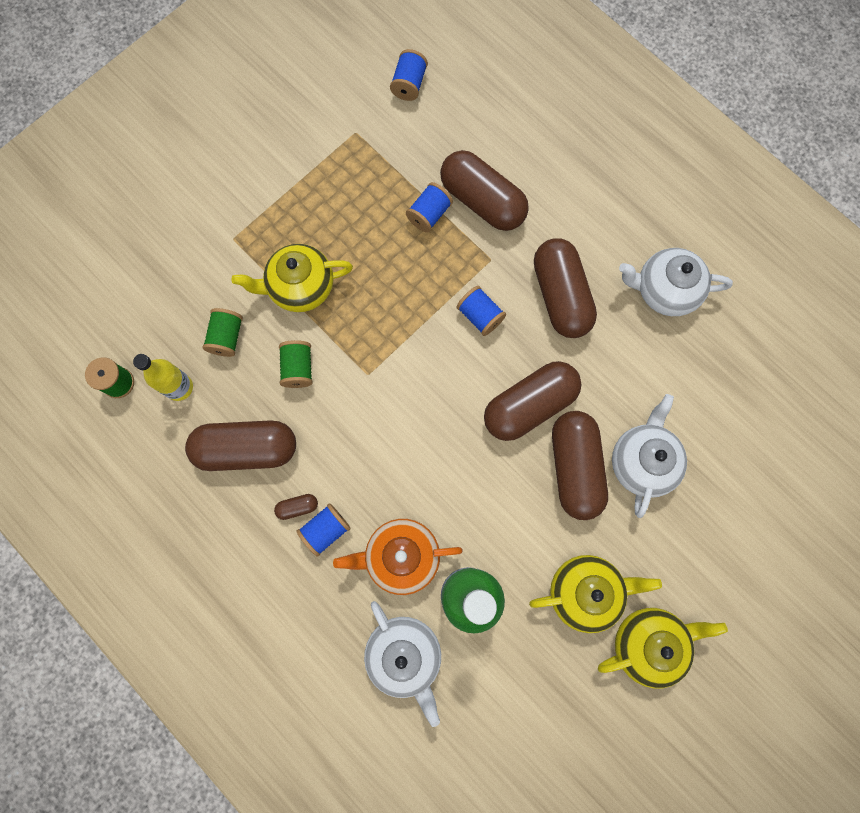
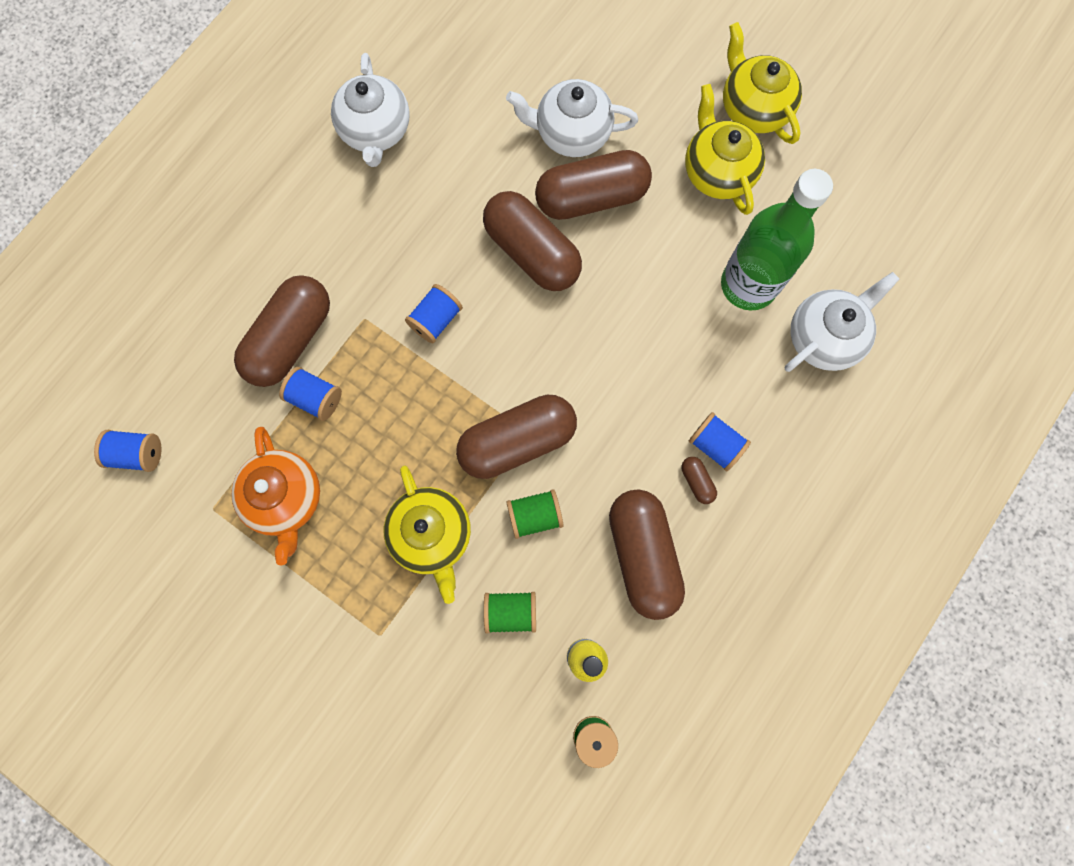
camera: 100 degrees left, 0 degrees up
(400, 556) = (725, 359): orange teapot -> orange teapot (286, 499)
(560, 296) = (398, 236): brown capsule -> brown capsule (517, 441)

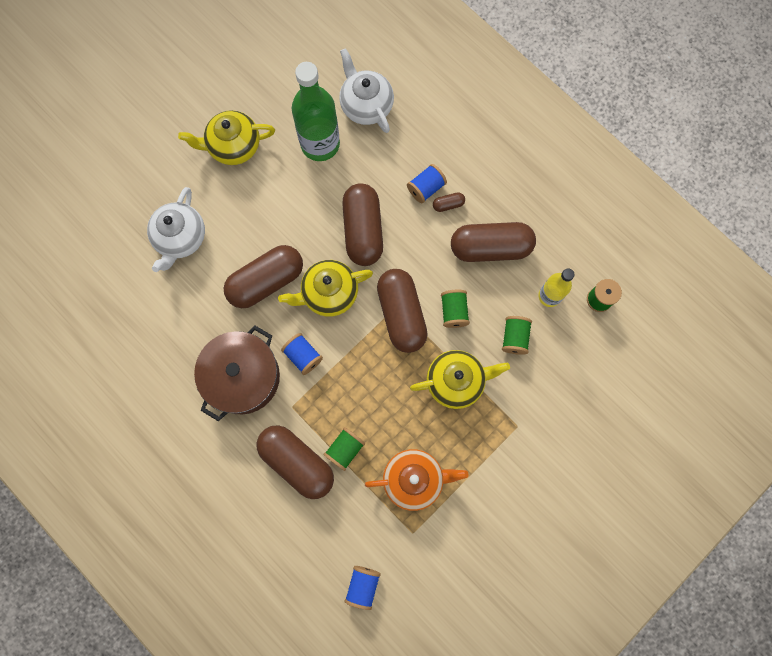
camera: 80 degrees left, 0 degrees up
(315, 398) = (345, 449): blue spool -> green spool
(375, 131) = (145, 378): white teapot -> none
(395, 248) = (242, 377): none -> brown pot
(591, 197) = (233, 233): brown capsule -> brown capsule (363, 230)
(753, 108) = (191, 113): yellow teapot -> yellow teapot (328, 293)

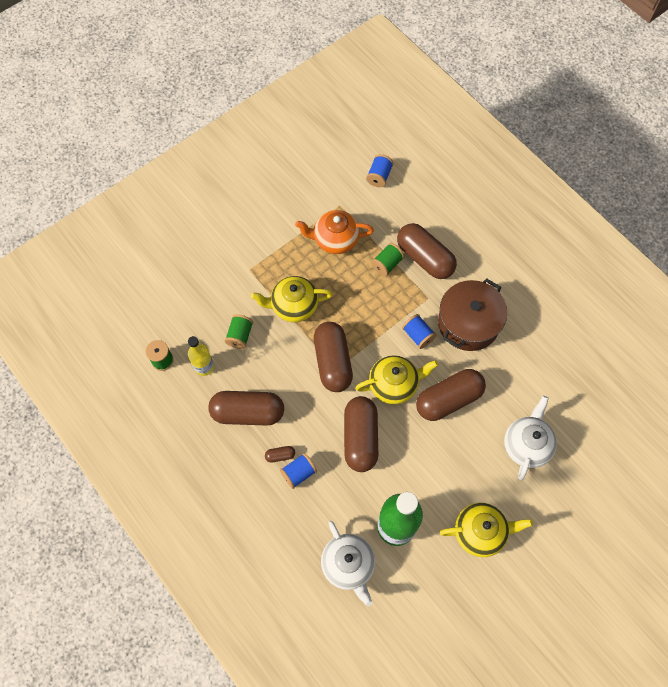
camera: 175 degrees left, 10 degrees down
(454, 311) = (288, 360): green spool -> none

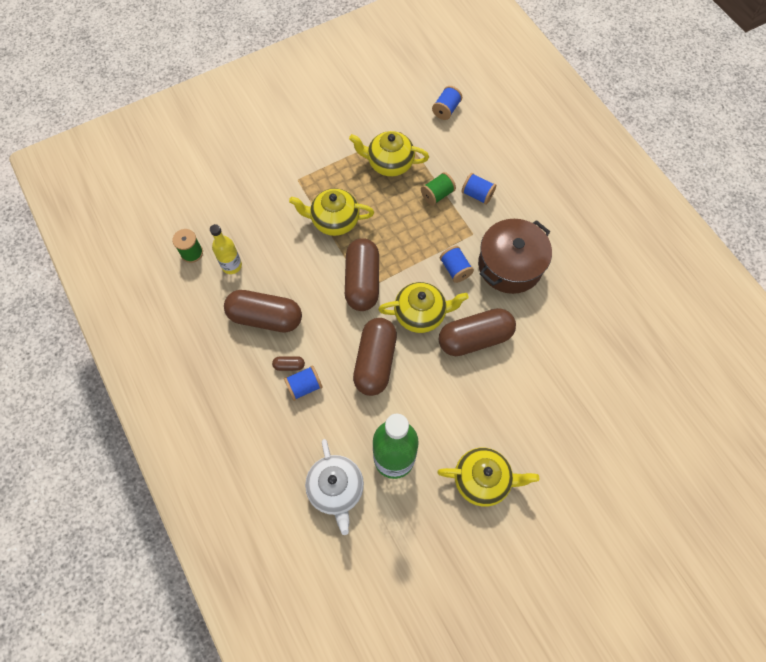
camera: 10 degrees right, 0 degrees up
(240, 335) = (274, 241): green spool -> none
(335, 239) = (389, 163): orange teapot -> yellow teapot
(425, 258) = (477, 194): brown capsule -> blue spool
(526, 444) = (549, 398): white teapot -> none

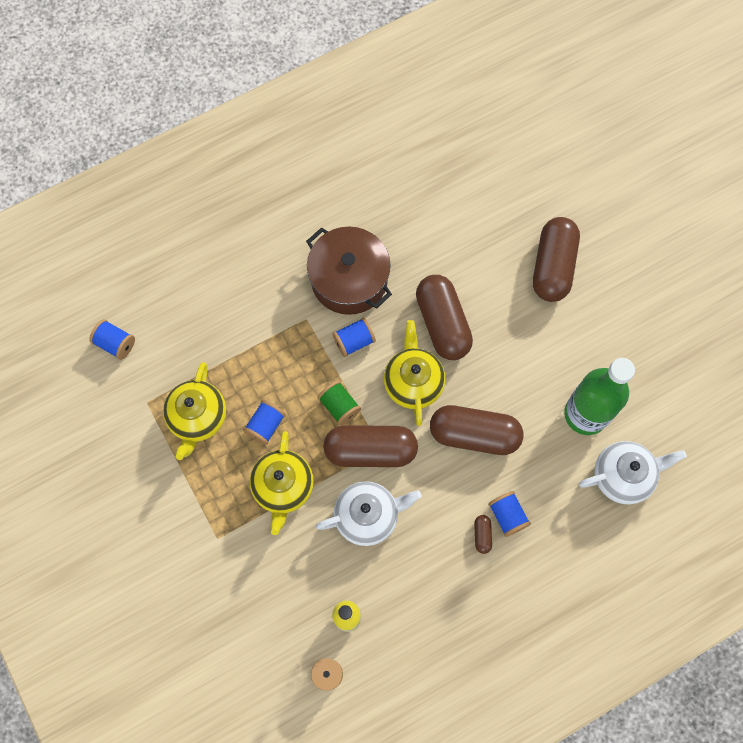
camera: 90 degrees left, 5 degrees up
(265, 317) = (420, 568): brown capsule -> brown capsule (552, 266)
(309, 280) = (368, 516): none -> white teapot
(437, 194) = (248, 359): green spool -> green spool (339, 406)
(477, 194) = (250, 311): blue spool -> blue spool (266, 425)
(482, 480) = (602, 323): yellow teapot -> none

